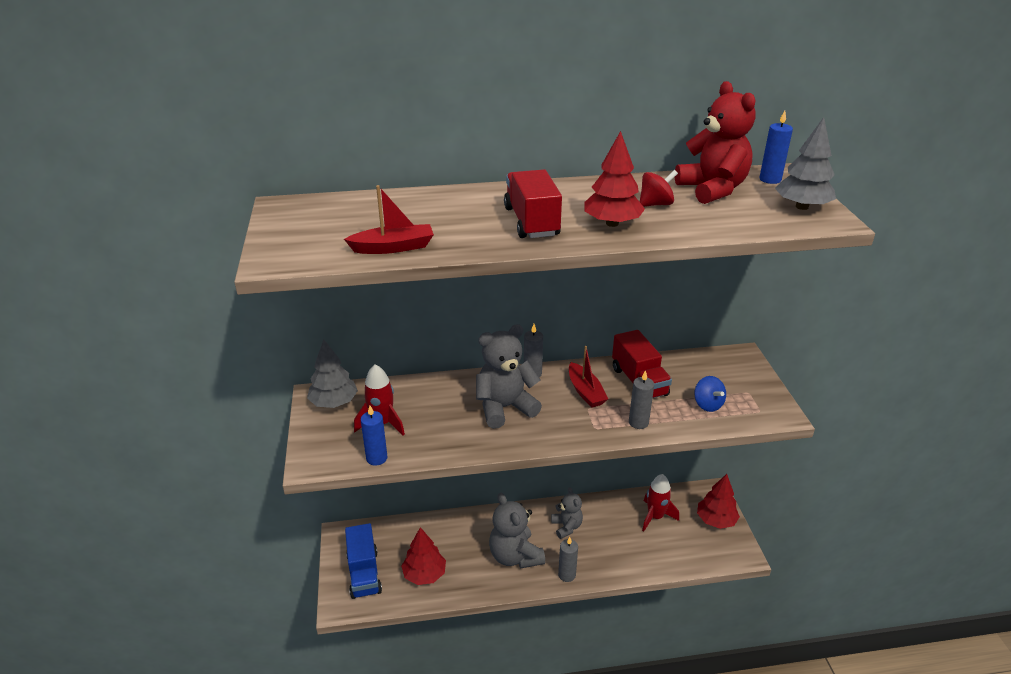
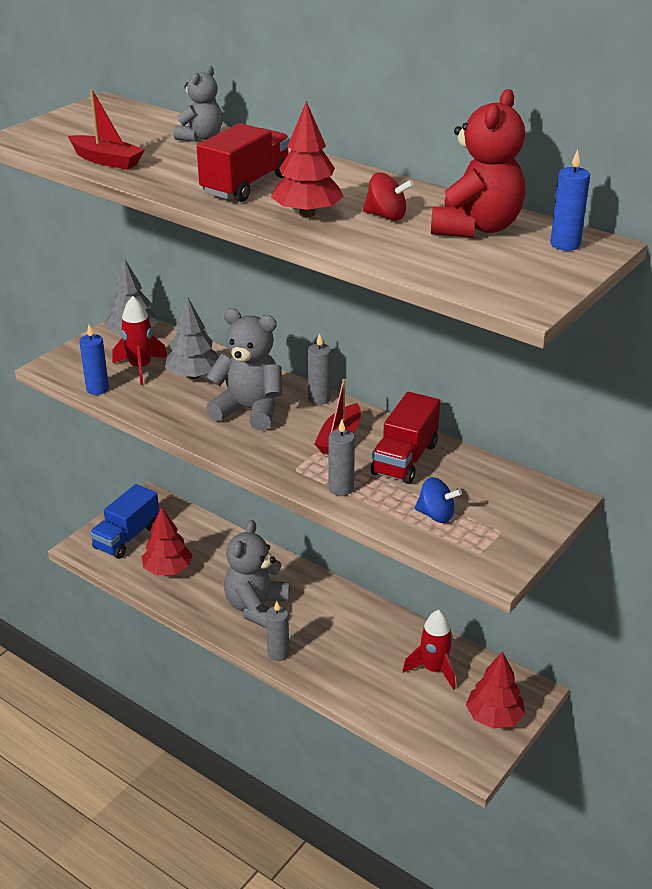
camera: 45 degrees right, 0 degrees up
(566, 527) = (335, 618): grey teddy bear -> grey teddy bear (201, 137)
(707, 404) = (436, 515): blue spinning top -> blue spinning top turned 90 degrees counterclockwise
(802, 207) = (528, 278): grey tree -> grey tree (193, 375)

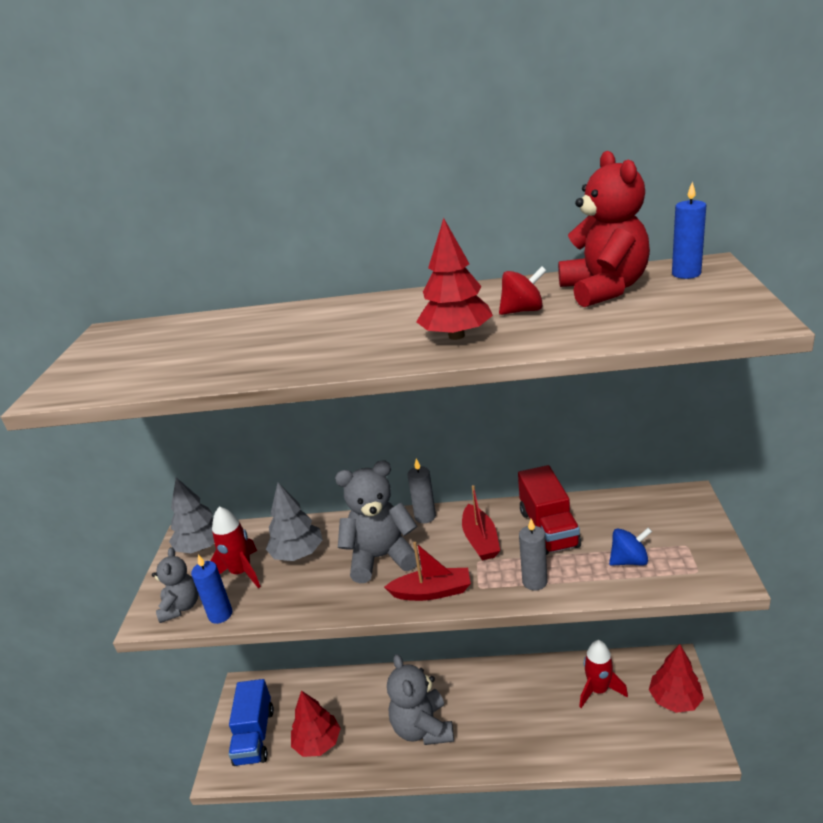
camera: 30 degrees left, 5 degrees down
(107, 160) = (188, 373): red boat -> red boat (432, 592)
(201, 137) = (251, 321): grey teddy bear -> grey teddy bear (181, 607)
(246, 185) = (361, 338): red truck -> none
(278, 653) = (478, 758): grey candle -> none

